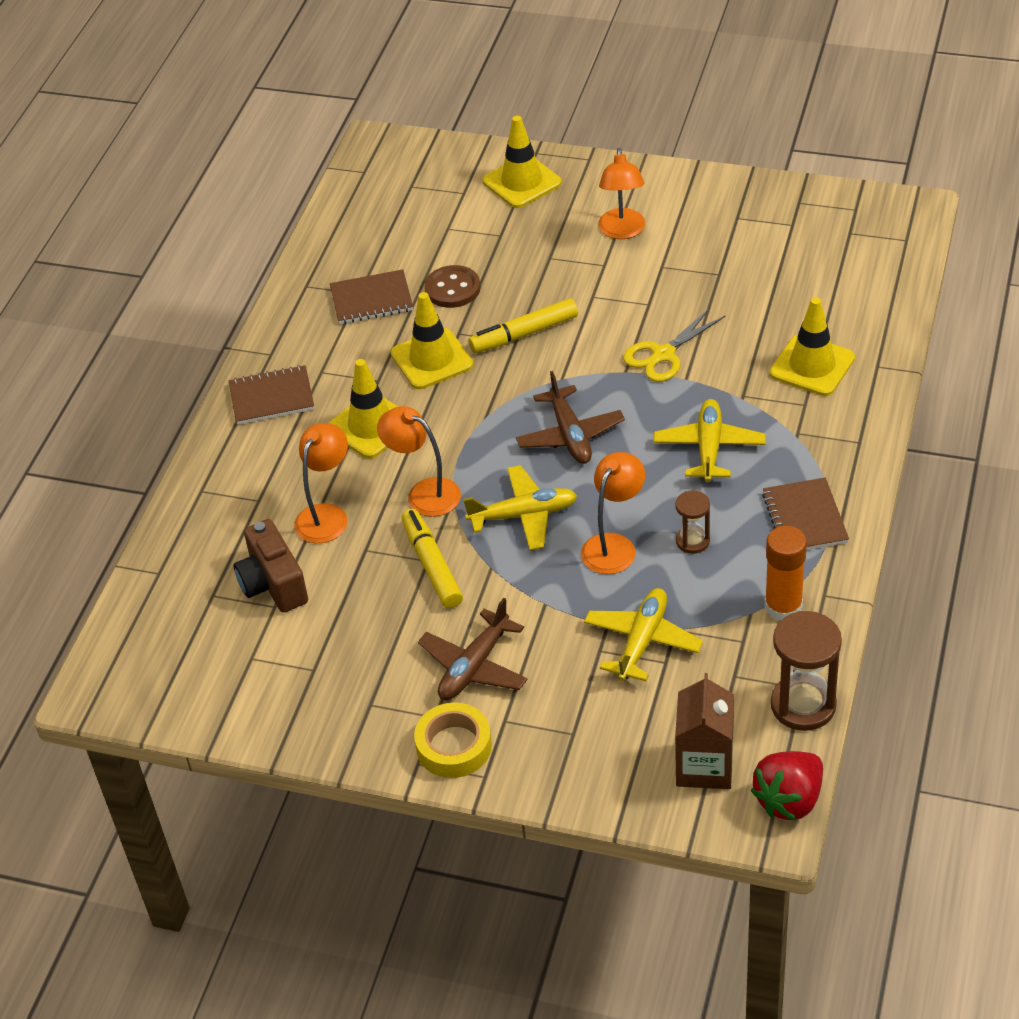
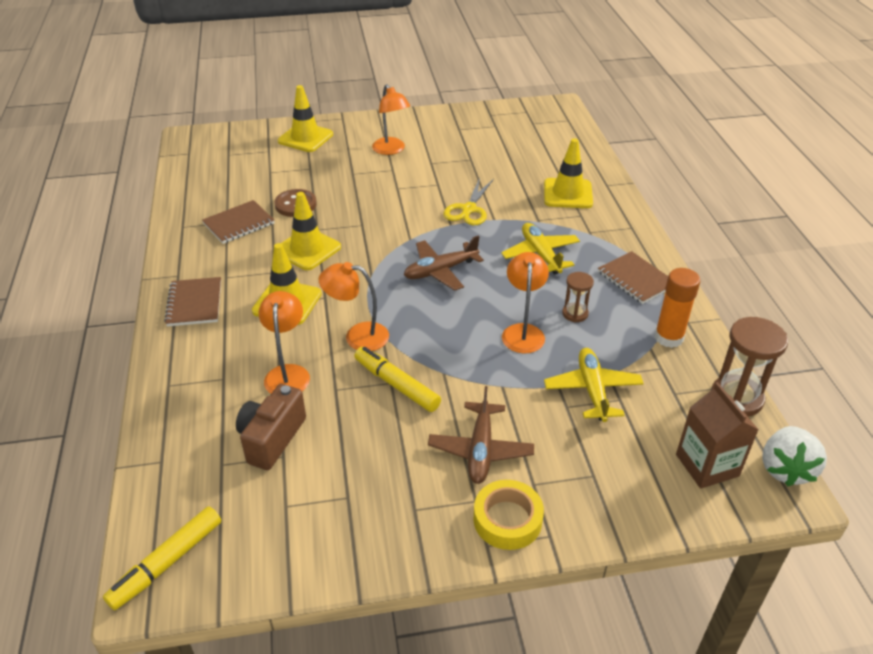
camera: 30 degrees left, 5 degrees down
(272, 397) = (195, 303): brown notebook -> brown notebook turned 60 degrees counterclockwise
(273, 584) = (272, 438): brown camera -> brown camera turned 75 degrees clockwise
(523, 515) = (443, 330): yellow plane -> none
(524, 334) = (365, 219): yellow marker -> yellow marker (167, 563)
(570, 435) = (440, 271): brown plane -> brown plane turned 105 degrees clockwise
(789, 800) = (785, 469): red strawberry -> white strawberry

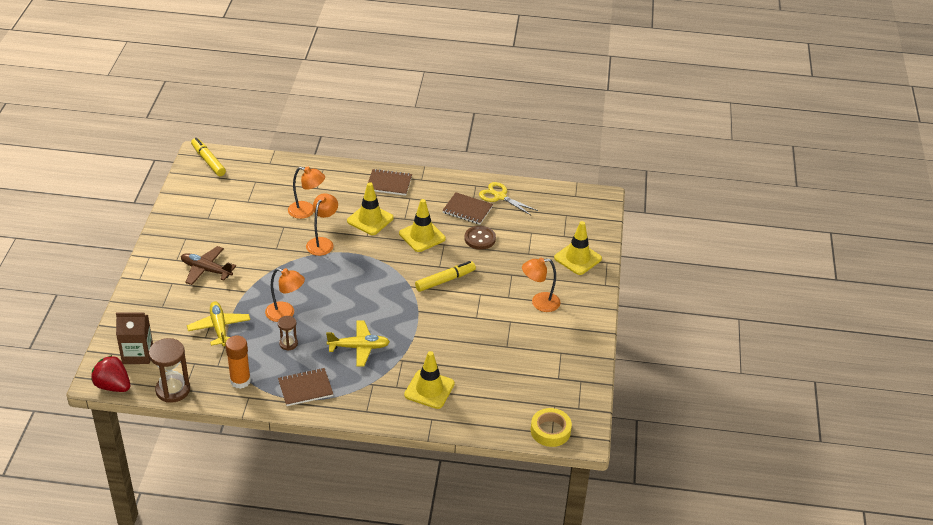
camera: 105 degrees right, 0 degrees up
(239, 224) = (467, 210): brown notebook -> brown notebook turned 45 degrees counterclockwise
(272, 438) = (261, 199): brown camera -> none
(396, 385) = (273, 250): yellow marker -> yellow marker (445, 280)
(440, 271) = (366, 292): brown plane -> none
(469, 209) = (433, 325): yellow scissors -> yellow scissors (500, 196)
(507, 520) = (158, 267): yellow tape -> yellow tape (550, 431)
(592, 390) = (219, 328): yellow plane -> yellow plane turned 120 degrees counterclockwise
(785, 469) = (113, 386): white strawberry -> red strawberry

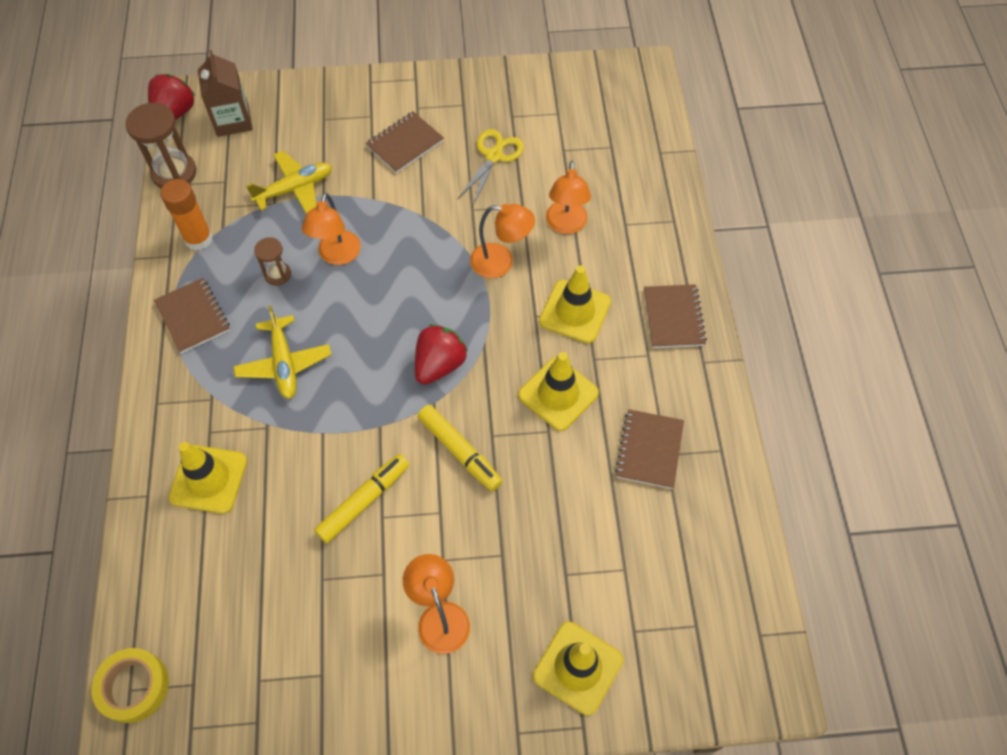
camera: 80 degrees right, 20 degrees up
(206, 270) = (405, 144): brown plane -> brown notebook
(208, 161) = (635, 83): yellow marker -> yellow marker (364, 501)
(385, 280) = (439, 364): none -> red strawberry
(480, 239) = (579, 485): brown button -> none
(500, 196) = (705, 497): yellow scissors -> yellow scissors (494, 156)

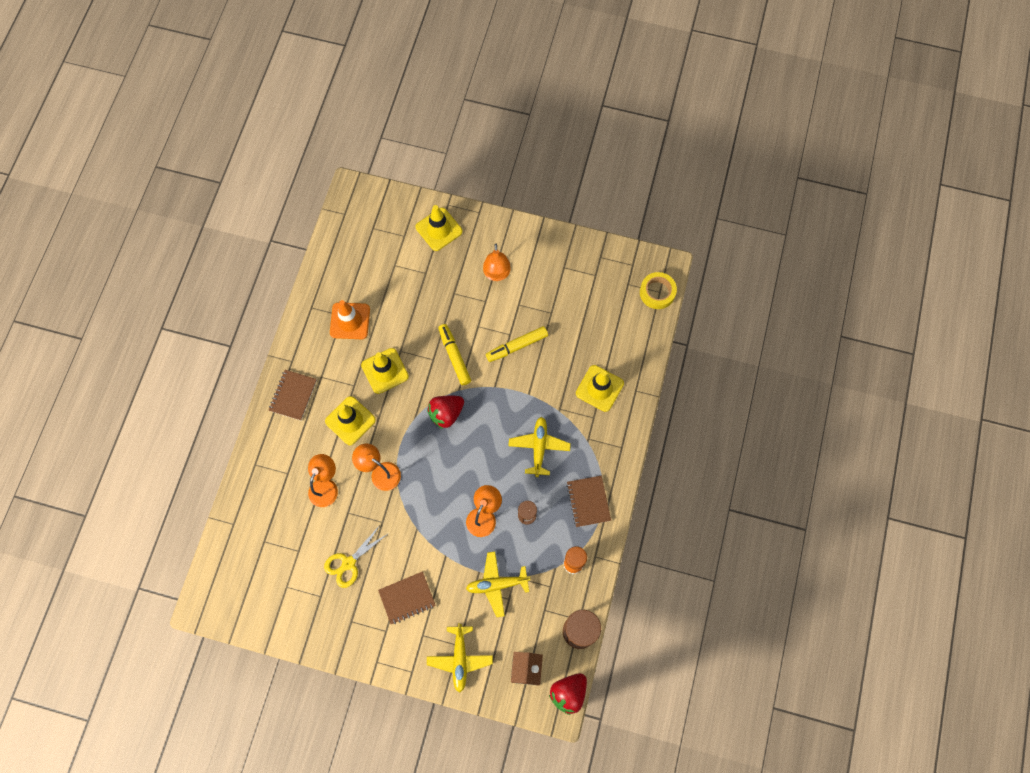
camera: 160 degrees left, 10 degrees up
(317, 108) = (460, 659): none -> yellow plane
(649, 450) = (350, 321): brown notebook -> orange traffic cone

